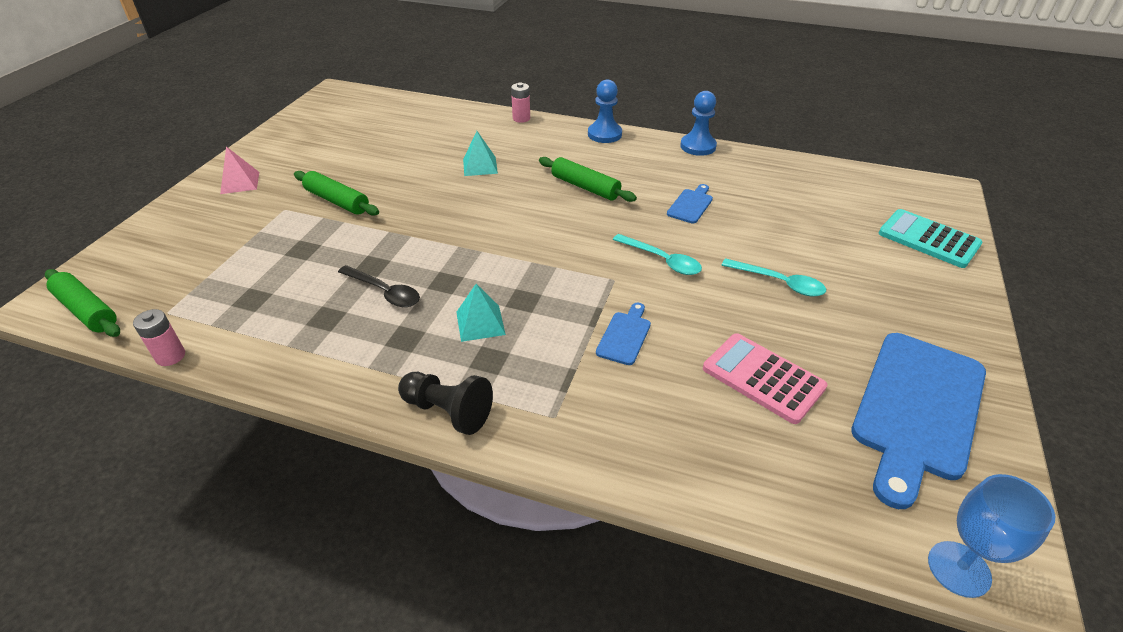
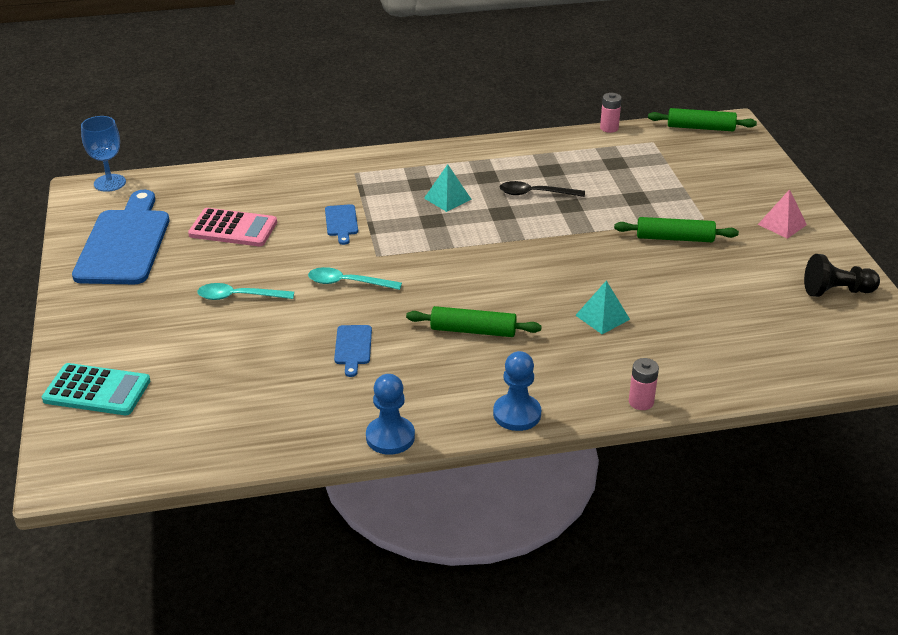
camera: 150 degrees right, 5 degrees down
(448, 411) = (418, 156): black pawn -> black pawn (836, 291)

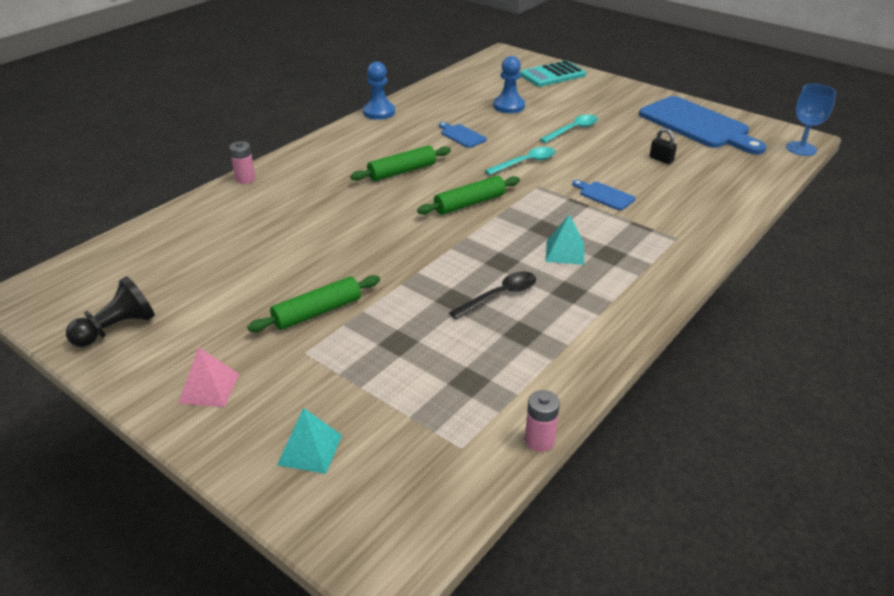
camera: 140 degrees right, 0 degrees up
(233, 228) = (661, 159): pink calculator -> black padlock
(517, 414) = (320, 145): blue pawn -> blue pawn (509, 106)
(602, 317) = (320, 216): turquoise pyramid -> turquoise pyramid (310, 449)
(700, 128) = (424, 521): green rolling pin -> green rolling pin (469, 203)

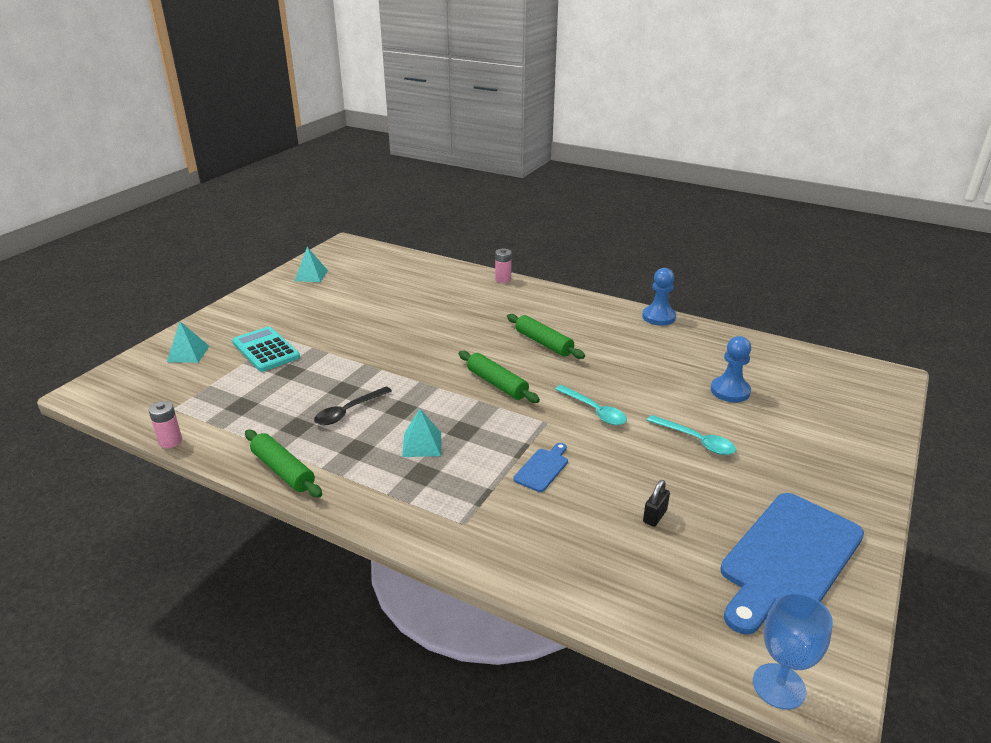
camera: 80 degrees right, 5 degrees down
(117, 329) = (311, 275): black pawn -> turquoise pyramid
(209, 388) = (251, 313): pink pyramid -> none
(317, 312) = (327, 335): green rolling pin -> green rolling pin (283, 470)
(461, 135) = (635, 367): blue cutting board -> none
(499, 296) = (348, 411): black spoon -> black spoon turned 90 degrees clockwise
(553, 75) = (854, 418): turquoise calculator -> turquoise calculator (265, 350)

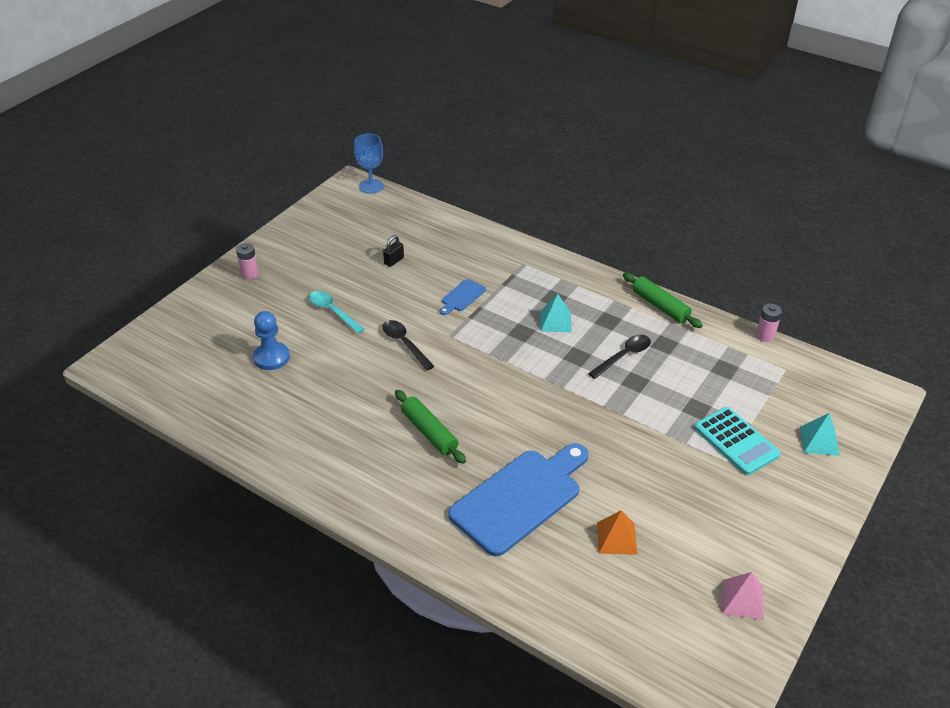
camera: 175 degrees left, 10 degrees up
(311, 275) = (742, 599): turquoise pyramid -> pink pyramid
(389, 295) = (616, 538): none -> orange pyramid
(497, 384) = (487, 379): green rolling pin -> none
(503, 279) = (457, 567): pink battery -> pink battery (250, 274)
(594, 411) = (405, 344): turquoise spoon -> black spoon
(658, 317) = (280, 468): blue pawn -> none
(788, 558) = (324, 234): blue cutting board -> blue cutting board (520, 498)

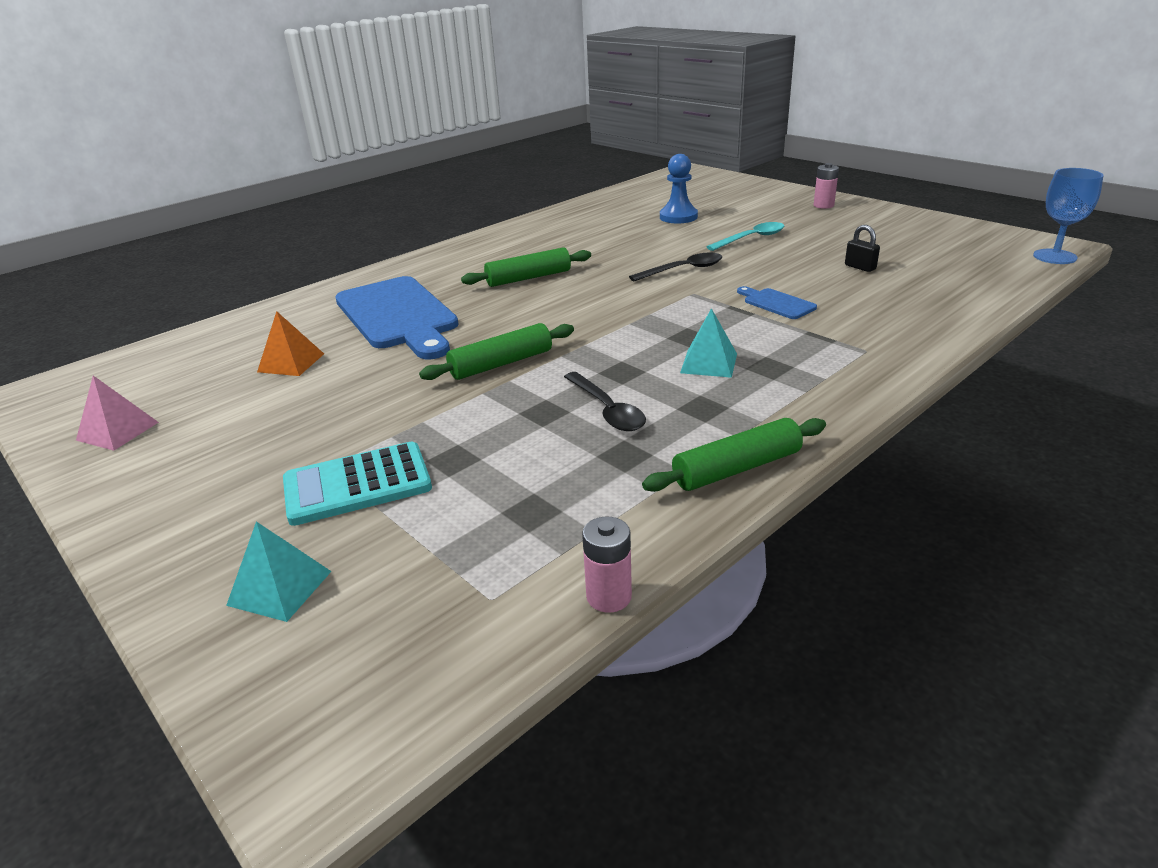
camera: 105 degrees right, 10 degrees down
(583, 414) = (501, 364): none -> green rolling pin

